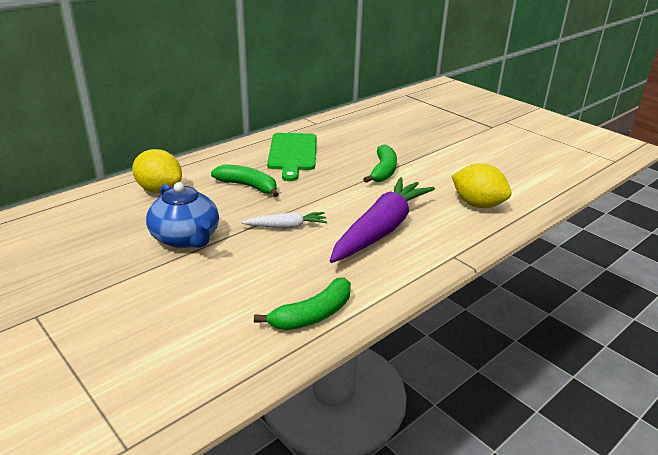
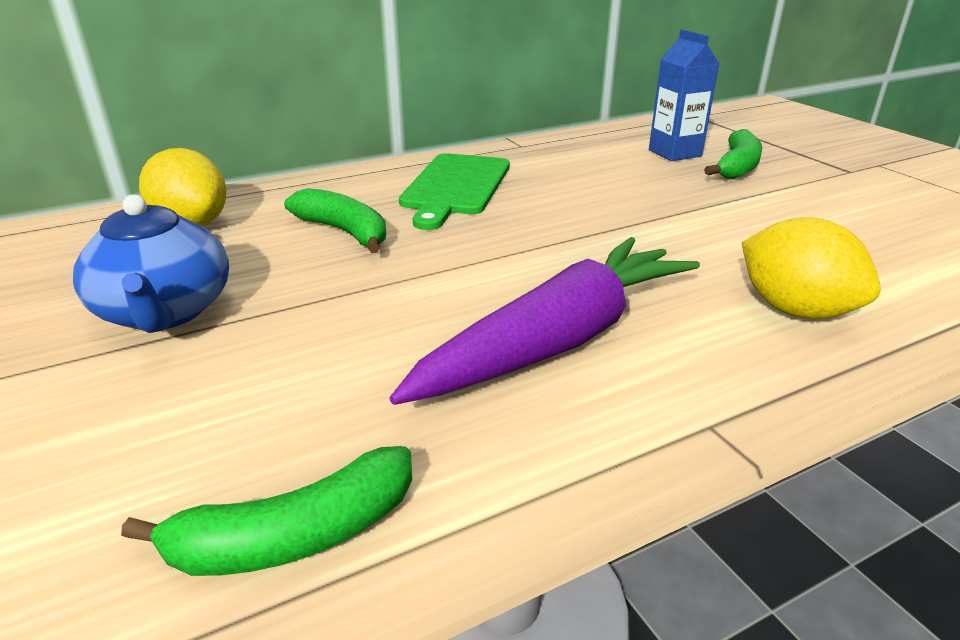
camera: 15 degrees right, 0 degrees up
(286, 226) = (367, 311): white carrot -> none
(383, 171) = (609, 227): green banana -> green banana (737, 167)
(401, 122) = (675, 153): none -> blue carton

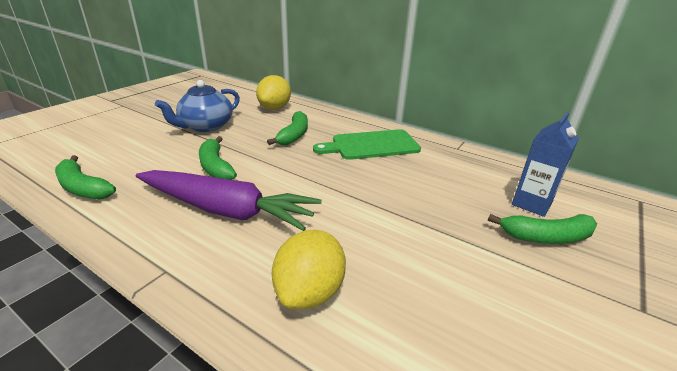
camera: 60 degrees right, 0 degrees up
(384, 327) = (216, 167): none -> green banana

